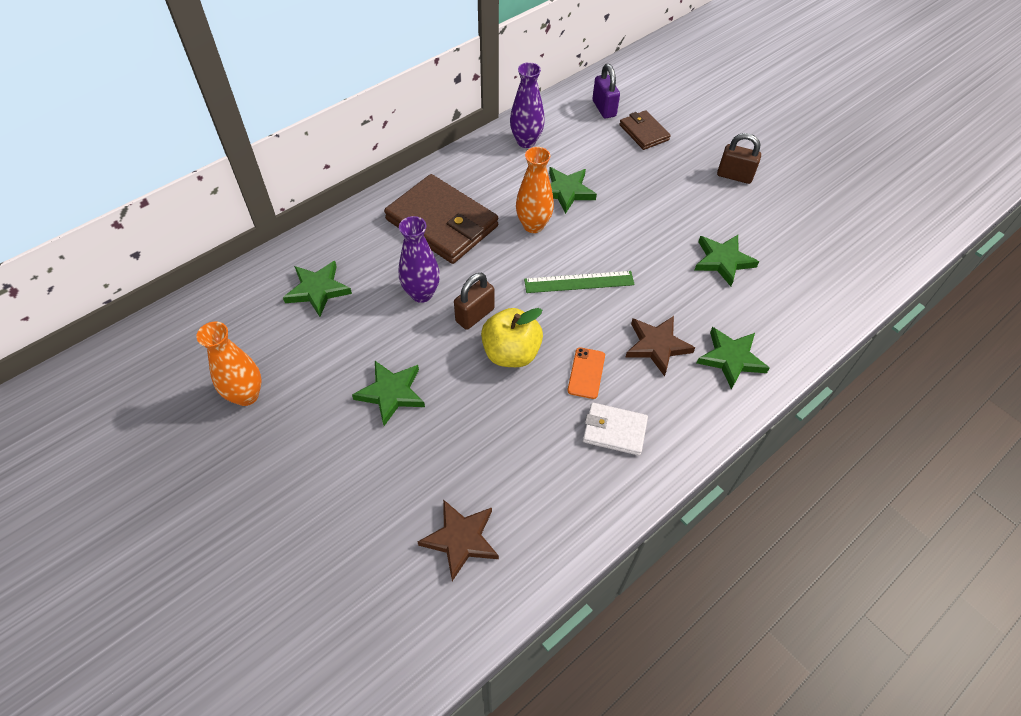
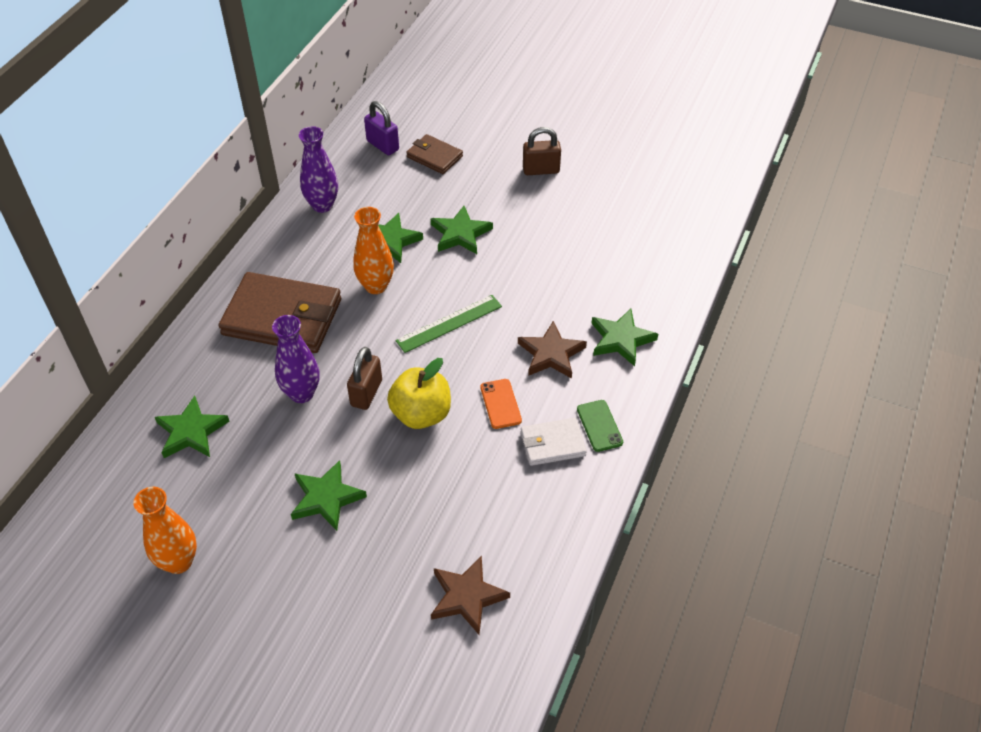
camera: 25 degrees left, 5 degrees down
(668, 432) = (599, 426): none -> green phone
(723, 261) = (570, 254): green star -> green star (460, 234)

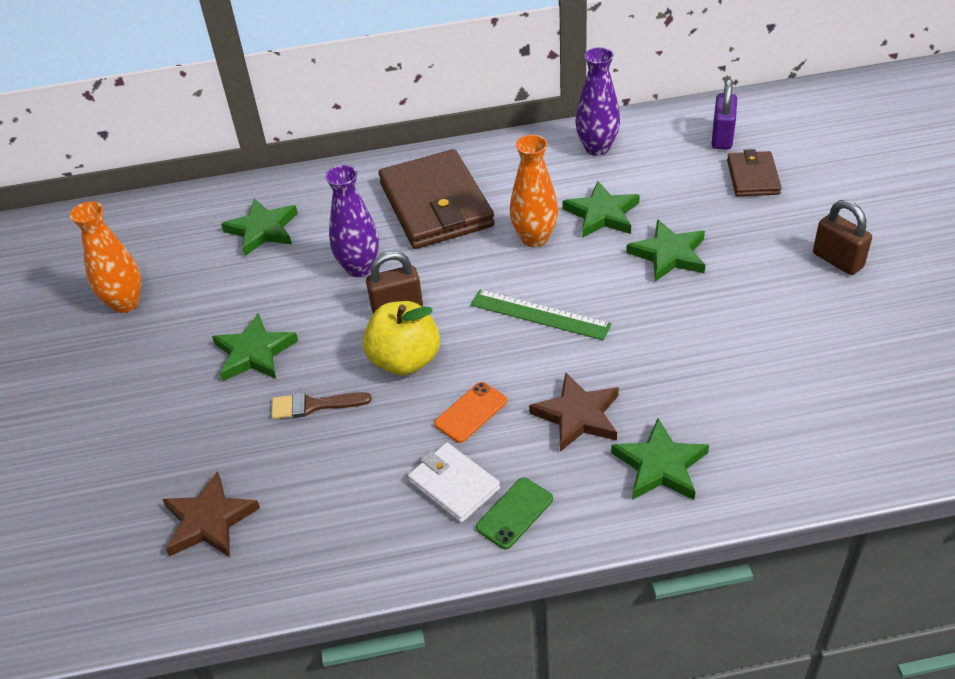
camera: 60 degrees right, 5 degrees down
(414, 486) = (314, 405): none -> brown brush

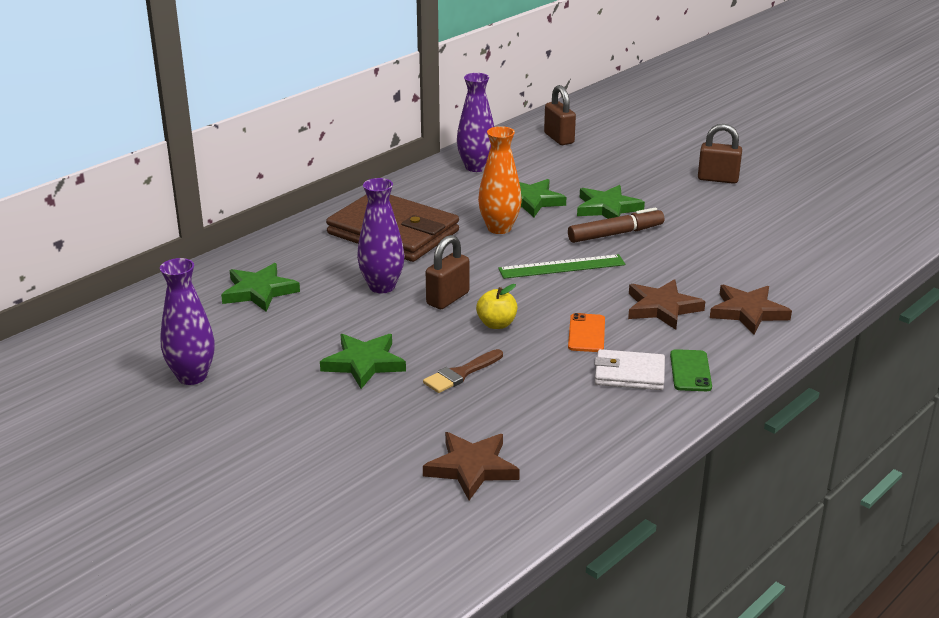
camera: 40 degrees left, 15 degrees down
(125, 303) = (192, 376): orange vase -> purple vase
(405, 360) = (496, 324): yellow apple -> yellow apple, size x0.59
(639, 293) = (615, 234): none -> brown marker
(660, 465) = (748, 312): green star -> brown star
(722, 137) = (559, 138): purple padlock -> brown padlock
(752, 177) = (608, 153): brown wallet -> none

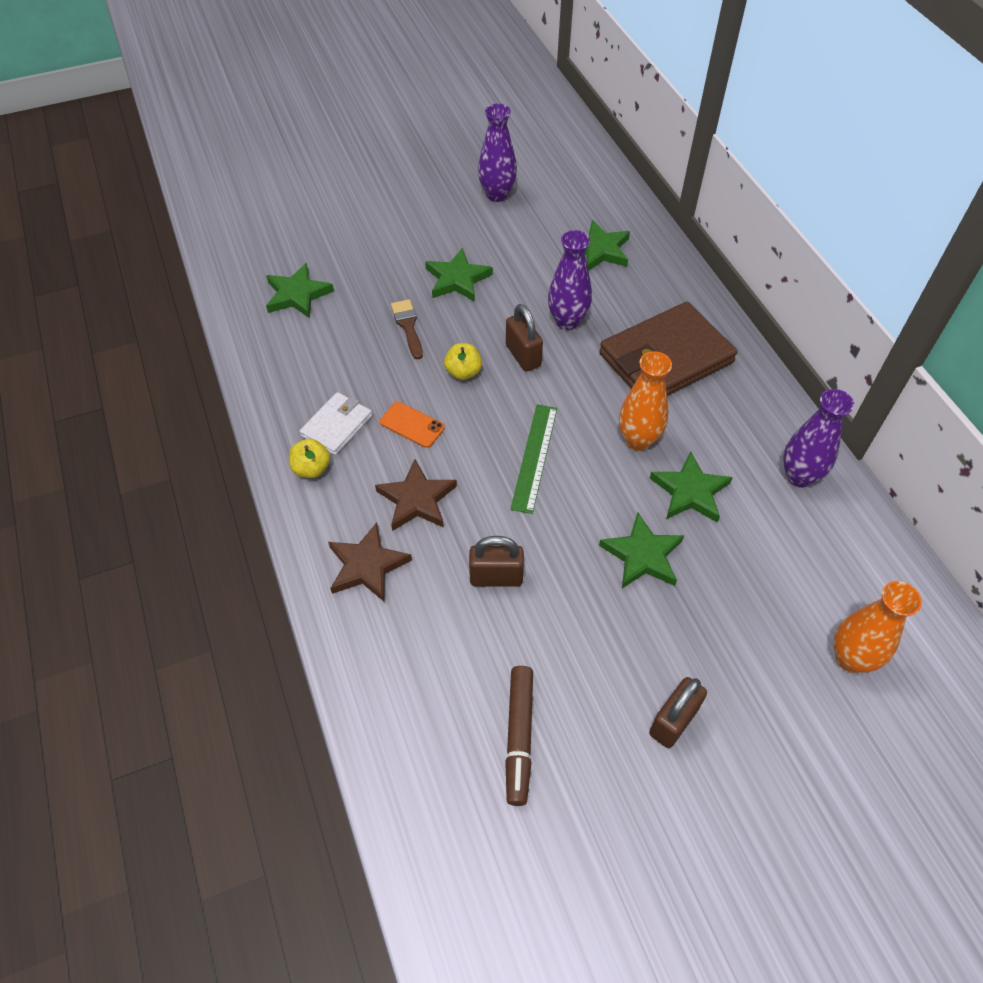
camera: 115 degrees right, 25 degrees up
(471, 468) = (297, 294): brown star -> green star
(559, 138) = (864, 597): brown padlock -> brown padlock (496, 577)
(609, 138) = (850, 658): none -> orange vase
(615, 234) = (579, 533): brown marker -> brown marker (519, 737)
(690, 371) = (312, 468): green phone -> yellow apple

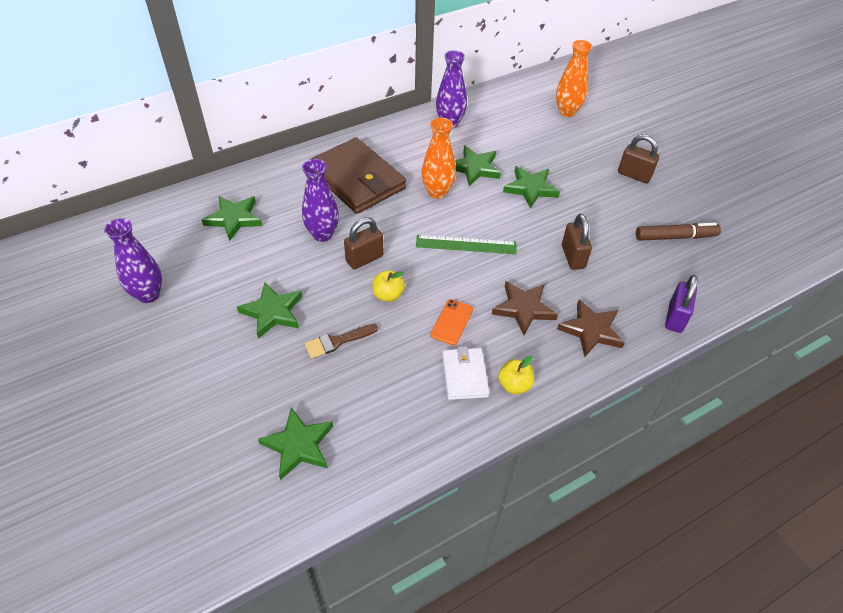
camera: 100 degrees left, 5 degrees down
(337, 426) = (464, 375): white wallet -> white wallet turned 60 degrees clockwise
(364, 677) = (675, 318): none -> purple padlock

